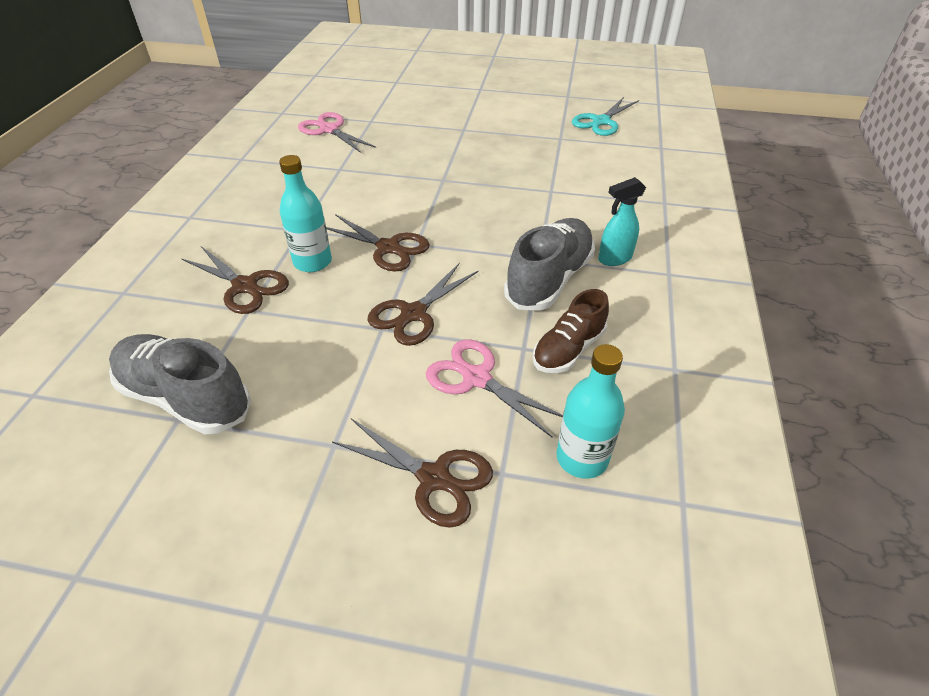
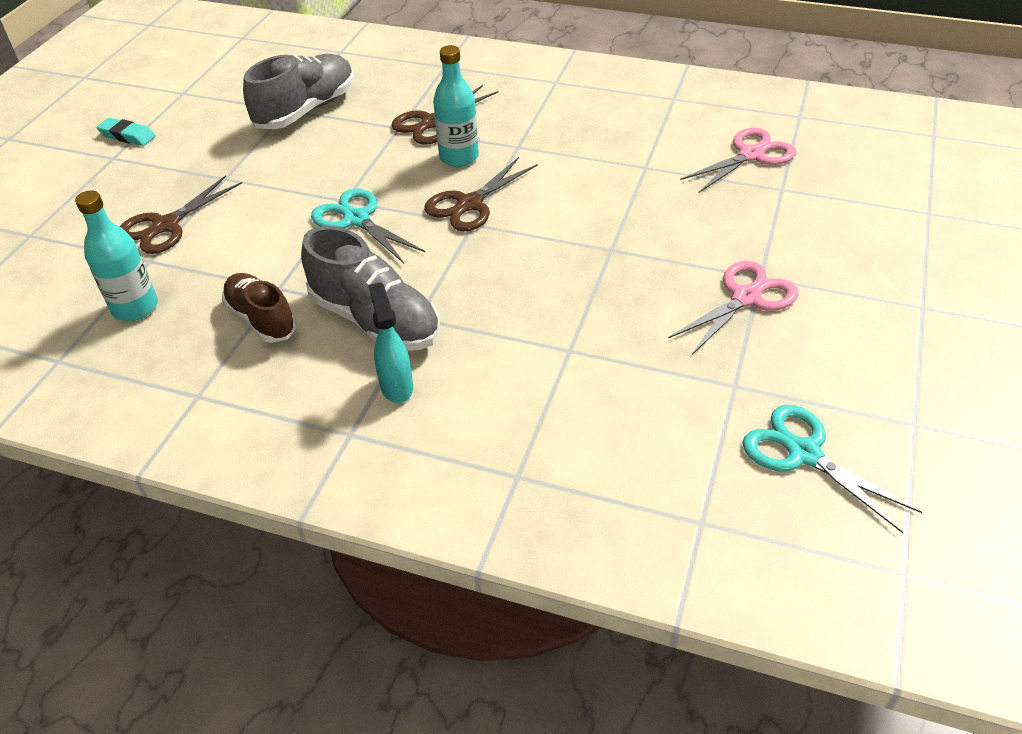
camera: 100 degrees right, 0 degrees up
(198, 618) = (127, 136): none -> turquoise eraser
(413, 313) = (356, 219): brown scissors -> turquoise scissors
(477, 378) = (254, 254): pink scissors -> pink scissors (746, 298)

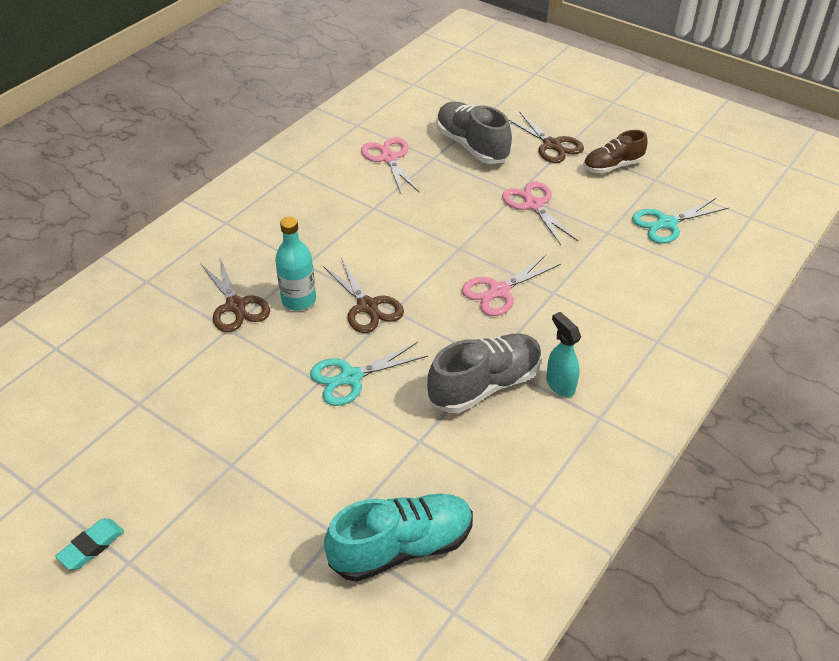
camera: 75 degrees left, 0 degrees up
(135, 307) = (402, 547): turquoise bottle -> turquoise shoe
(166, 225) = (285, 517): brown scissors -> brown scissors (551, 145)
(261, 319) = (455, 456): brown shoe -> brown shoe (612, 166)
(306, 110) = (151, 388): grey shoe -> grey shoe (472, 146)
(396, 386) = (560, 385): turquoise spray bottle -> turquoise spray bottle turned 60 degrees clockwise
(546, 300) = (499, 291): none -> pink scissors

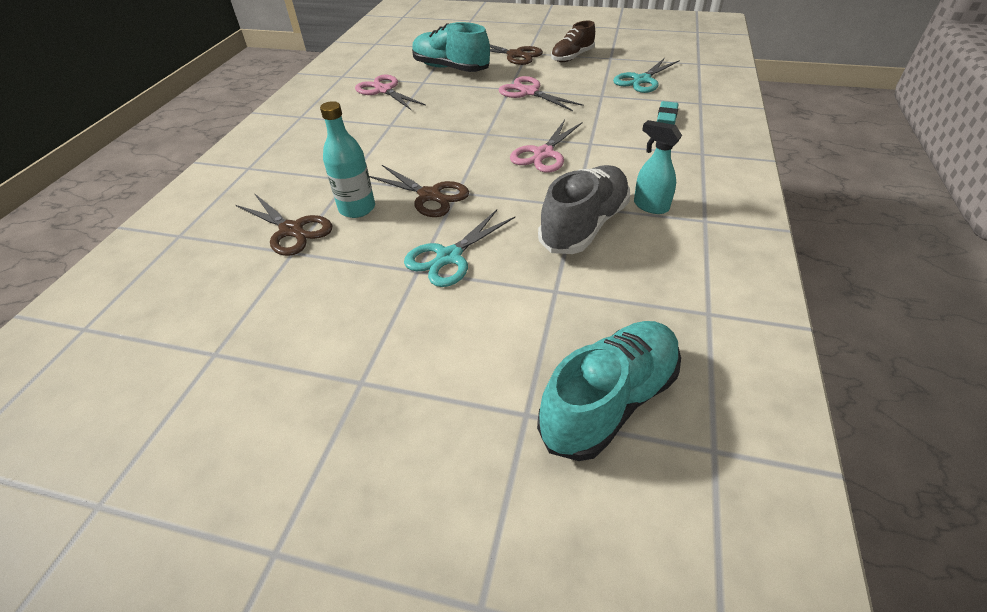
camera: 20 degrees left, 0 degrees up
(91, 546) = (210, 553): turquoise eraser -> turquoise eraser (666, 117)
(472, 146) = (450, 68): grey shoe -> turquoise shoe

